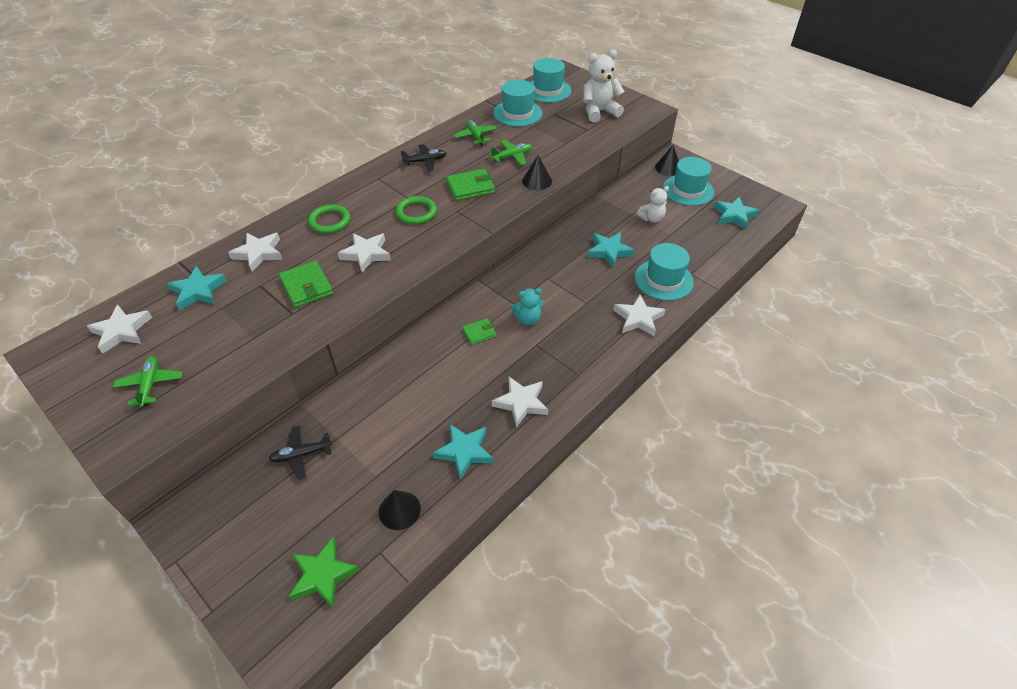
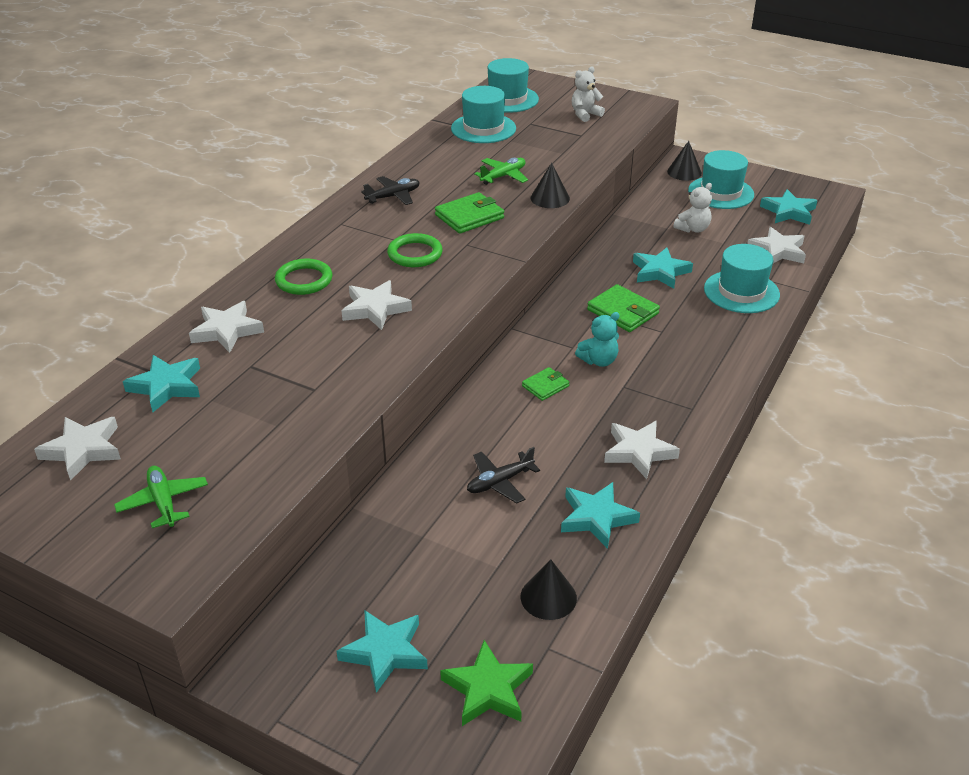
camera: 15 degrees left, 10 degrees down
(268, 526) = (385, 652): none -> turquoise star
(301, 455) = (385, 564): black plane -> black plane (499, 482)
(306, 286) = (316, 357): green wallet -> green wallet (622, 312)
(475, 136) = (443, 160): green plane -> none
(599, 112) = (585, 115): white teddy bear -> white teddy bear, size x0.61
(638, 318) = (733, 337): white star -> white star (777, 251)

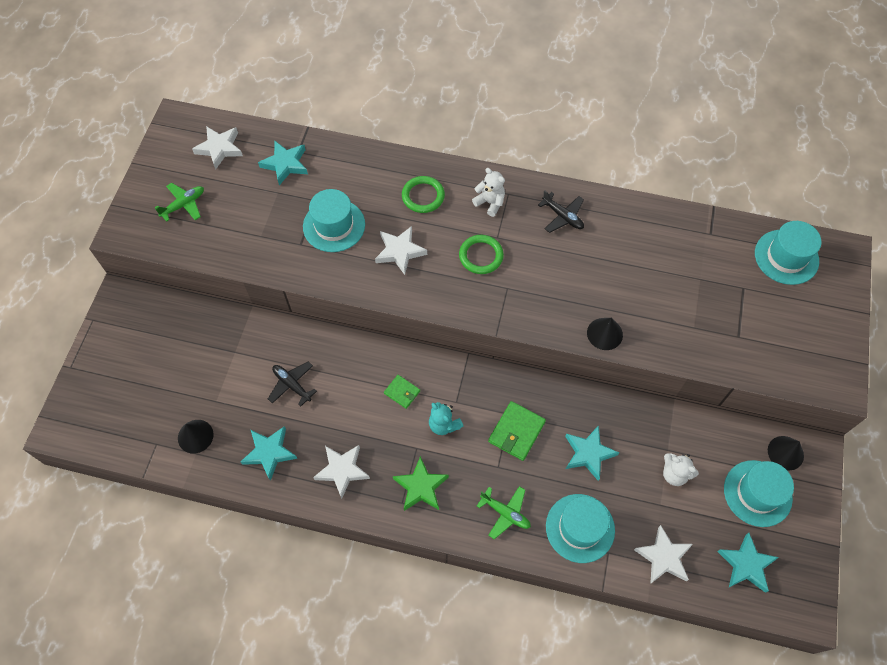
camera: 75 degrees right, 25 degrees up
(226, 331) = (350, 173): white star -> none
(385, 652) = (142, 357): turquoise star -> none
(469, 216) = (550, 279): green wallet -> none
(483, 128) = (714, 251): turquoise hat -> turquoise hat (334, 225)
(488, 689) = (123, 418): green star -> green star (421, 487)
(503, 176) = (629, 288): green plane -> green plane (505, 513)
(585, 115) = (785, 332): white teddy bear -> white teddy bear (490, 202)

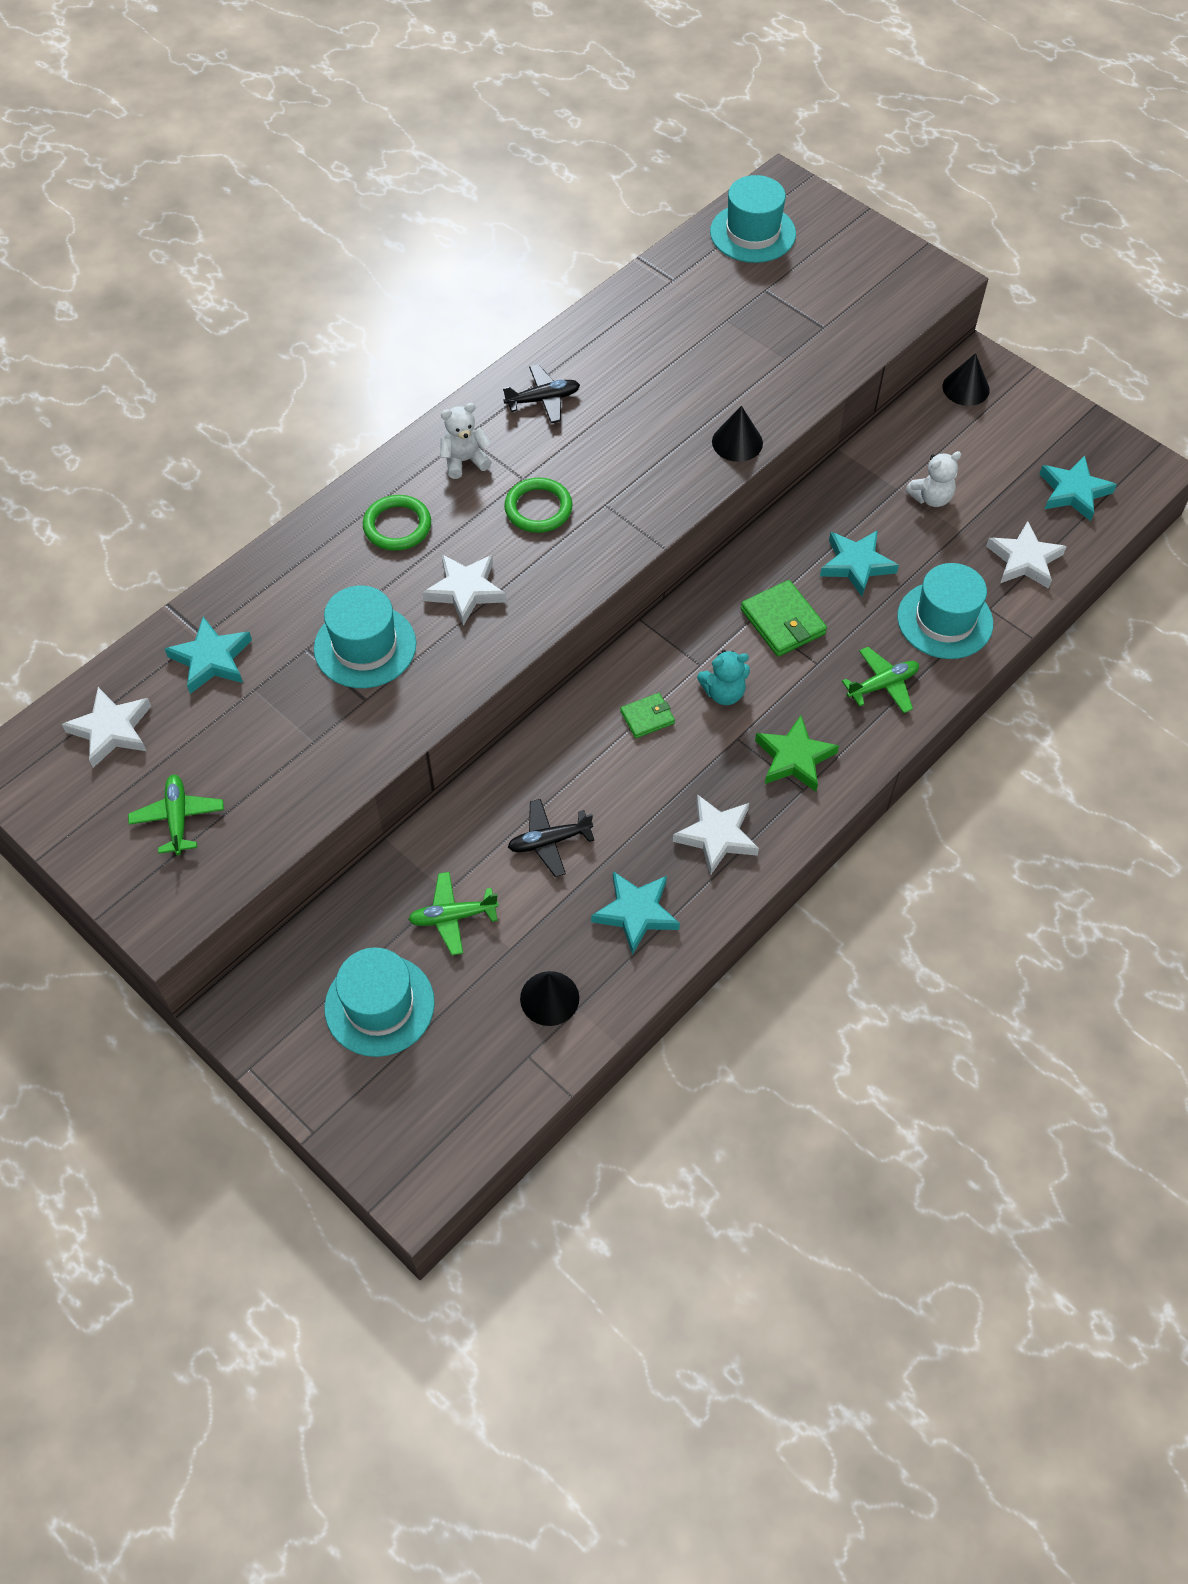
camera: 60 degrees left, 5 degrees down
(221, 363) = (453, 917): none -> green plane
(757, 493) = (998, 437): turquoise hat -> turquoise hat (379, 1005)

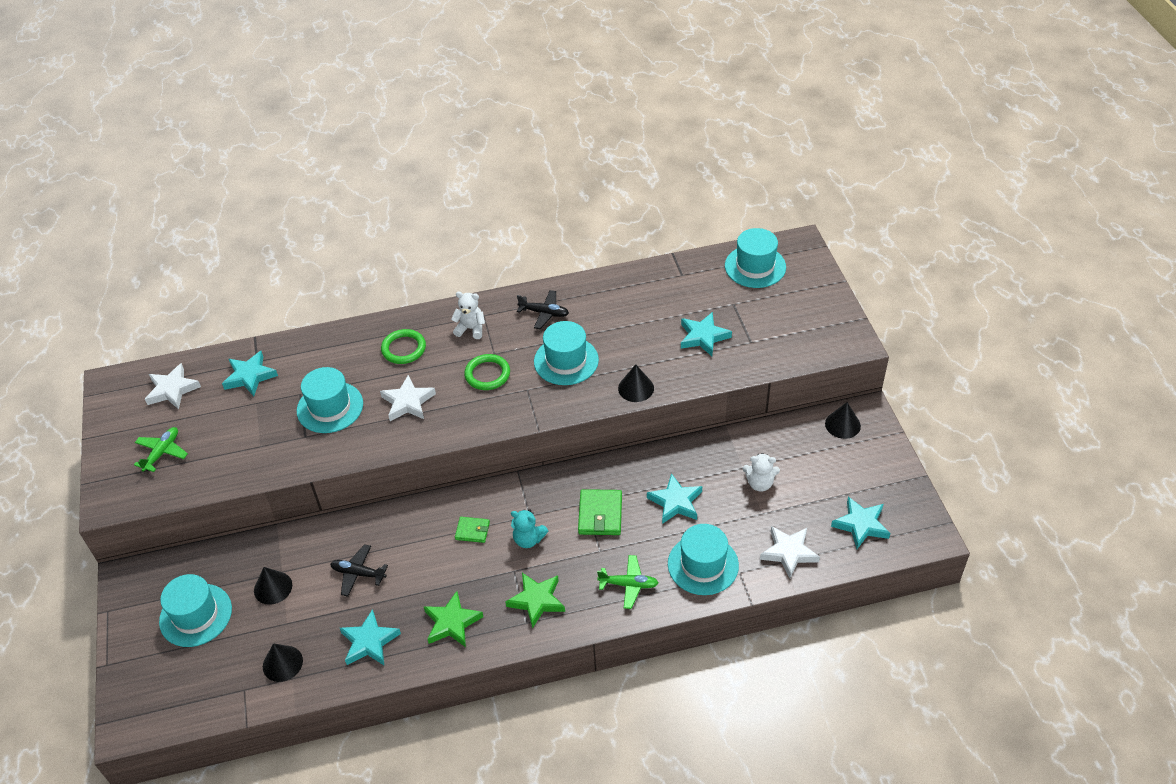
camera: 35 degrees right, 10 degrees down
(453, 917) = (273, 587): green plane -> black cone
(623, 447) = (566, 361): none -> turquoise hat
(717, 836) = (452, 622): white star -> green star
(764, 345) = (703, 337): none -> turquoise star

